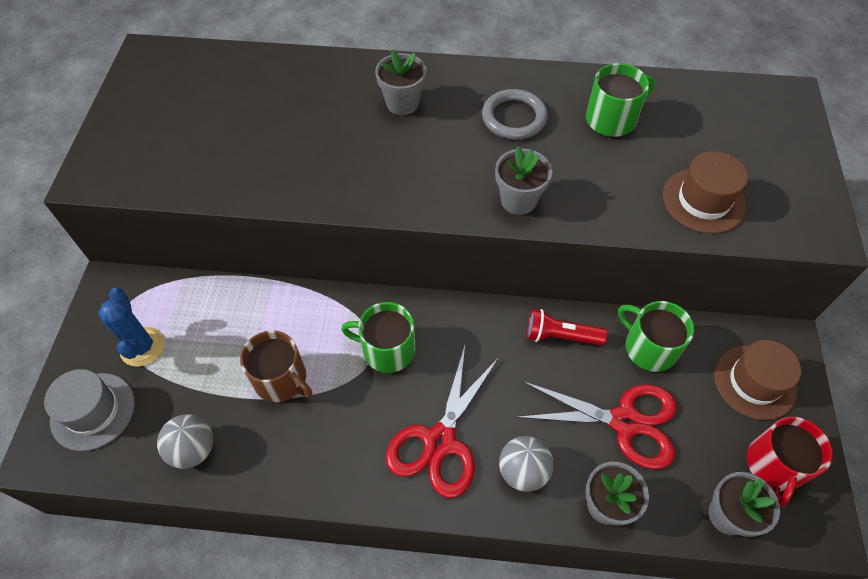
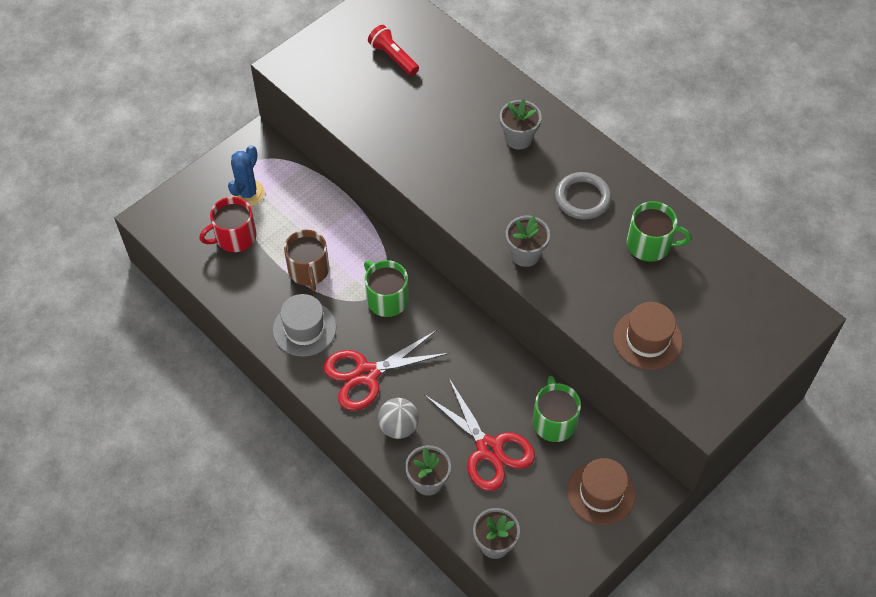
camera: 40 degrees right, 0 degrees up
(93, 411) = (193, 212): grey hat -> grey hat (304, 328)
(193, 449) = (228, 274): grey ball -> none
(560, 336) = (503, 371): red flashlight -> red flashlight (393, 57)
(774, 465) = (555, 544): red mug -> red mug (235, 237)

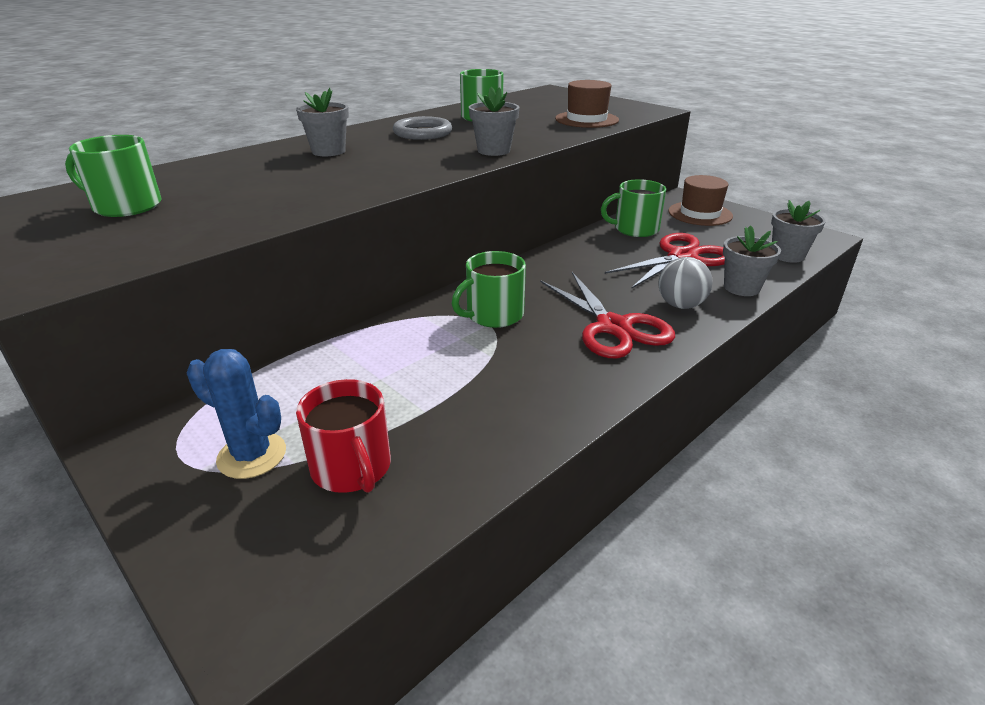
camera: 90 degrees left, 25 degrees down
(304, 328) = (549, 379): grey hat -> none
(309, 270) = (440, 379): brown mug -> none
(393, 57) = (126, 206): red flashlight -> green mug

